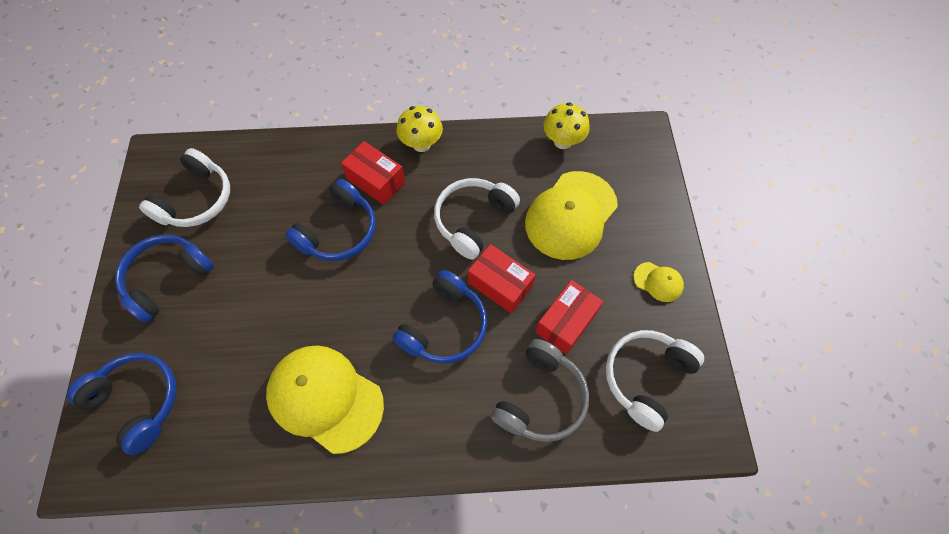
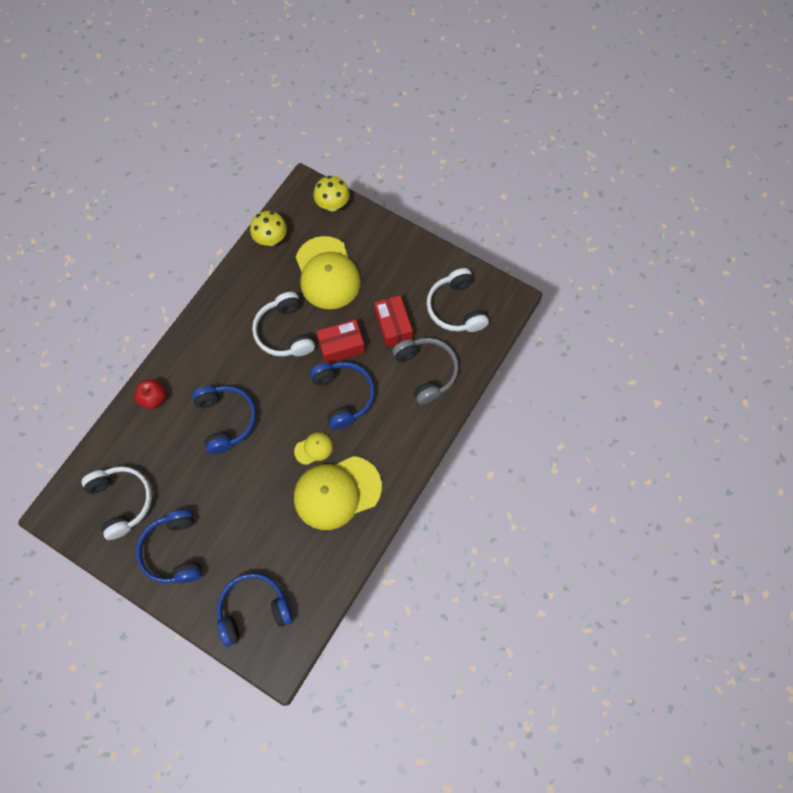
camera: 55 degrees left, 5 degrees up
(320, 156) = (153, 398): none -> red apple
(376, 181) = (205, 373): red box -> none
(421, 144) = (199, 326): yellow mushroom -> yellow mushroom (333, 205)
(658, 282) = (407, 258): yellow cap -> yellow cap (314, 448)

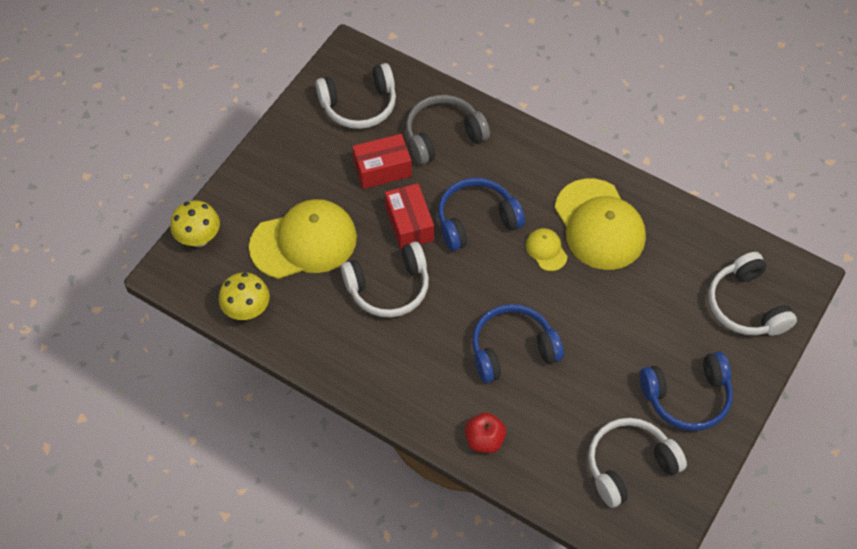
camera: 90 degrees left, 10 degrees down
(253, 609) = (746, 305): blue headphones -> white headphones

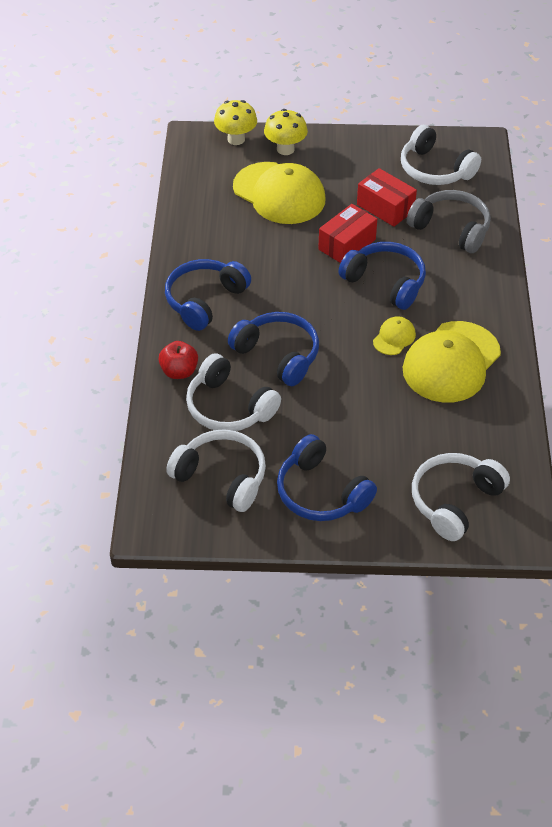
camera: 60 degrees right, 10 degrees down
(247, 310) = (194, 190): yellow mushroom -> yellow mushroom (285, 149)
(389, 287) = (277, 257): white headphones -> white headphones (229, 407)
(406, 375) = (204, 300): none -> blue headphones

